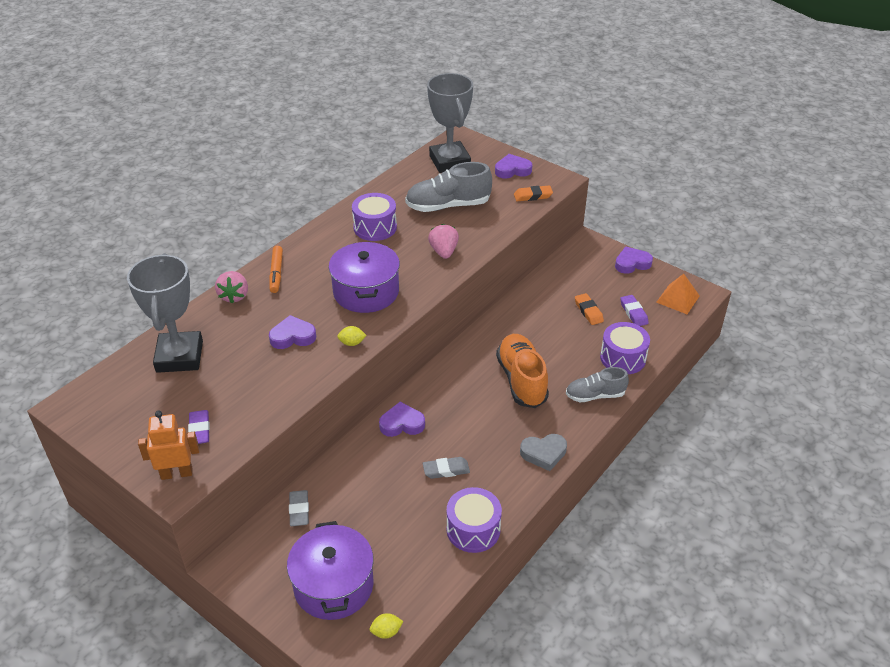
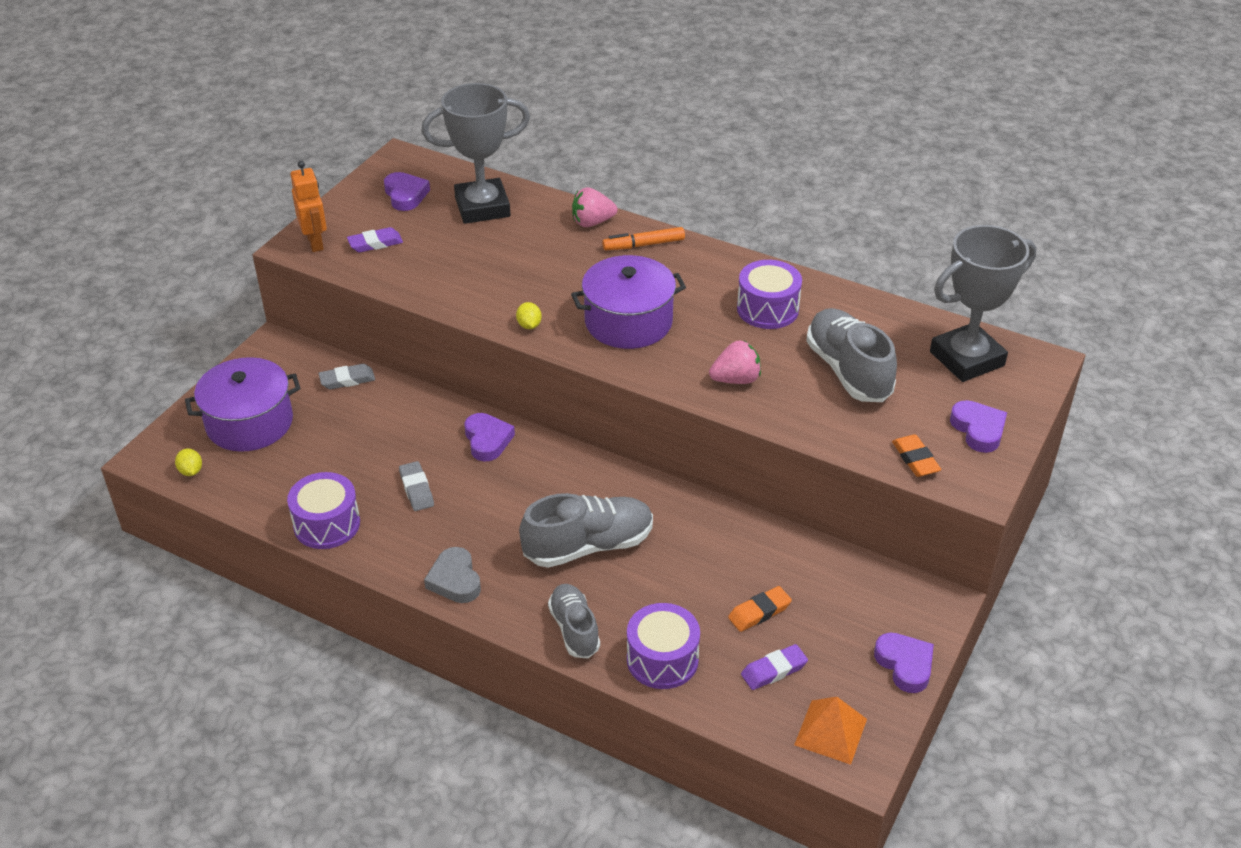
camera: 80 degrees right, 0 degrees up
(292, 336) = (531, 278): purple heart -> purple heart (405, 195)
(521, 380) = (588, 546): orange shoe -> grey shoe

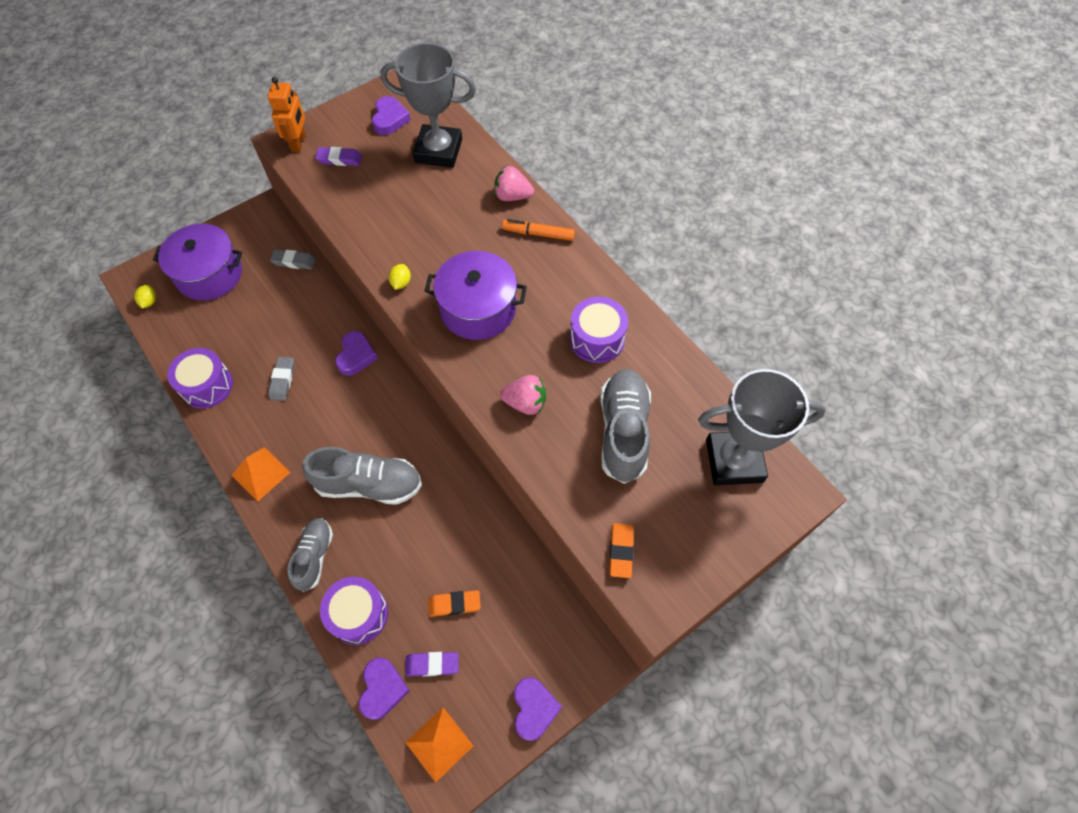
camera: 25 degrees right, 20 degrees up
(455, 580) = (260, 473): grey heart -> orange pyramid
(978, 430) = (695, 543): purple heart -> purple heart (382, 689)

